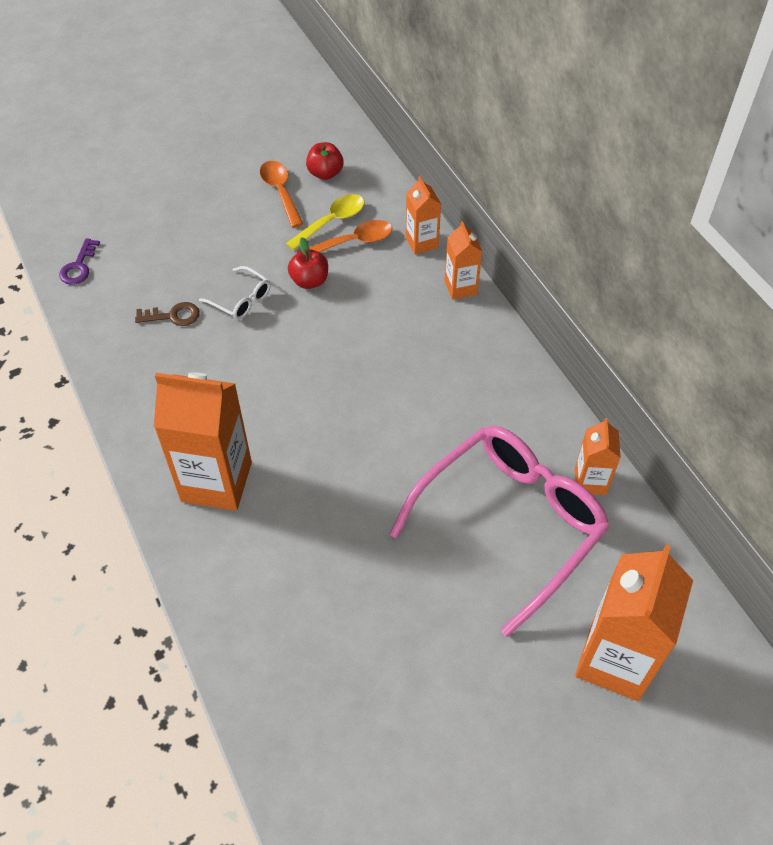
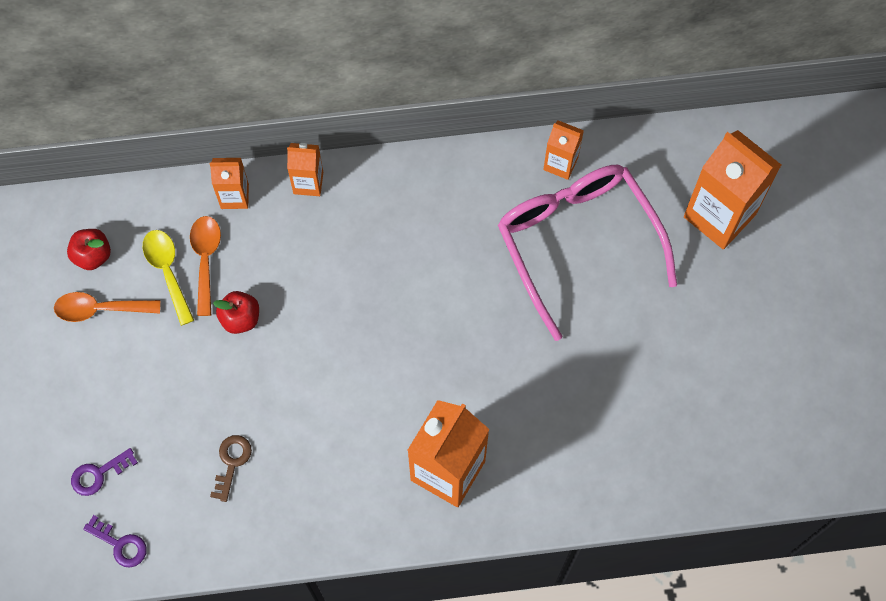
camera: 70 degrees left, 15 degrees up
(136, 235) = (98, 474): none -> purple key
(241, 300) = (238, 390): white glasses -> none

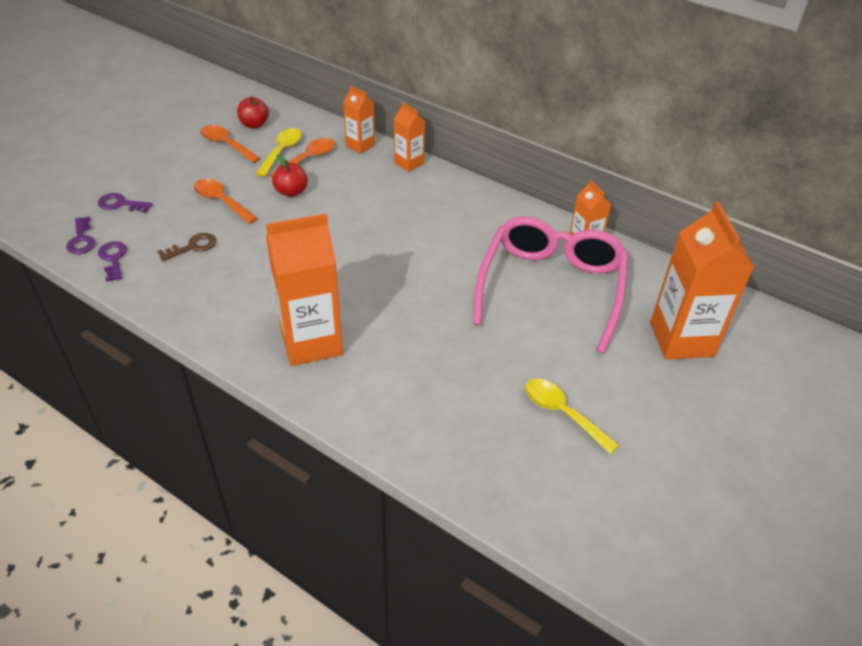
camera: 40 degrees right, 25 degrees down
(178, 538) = (113, 259): none -> purple key
(190, 387) = (221, 201): none -> orange spoon
(693, 371) = (562, 413): none -> yellow spoon

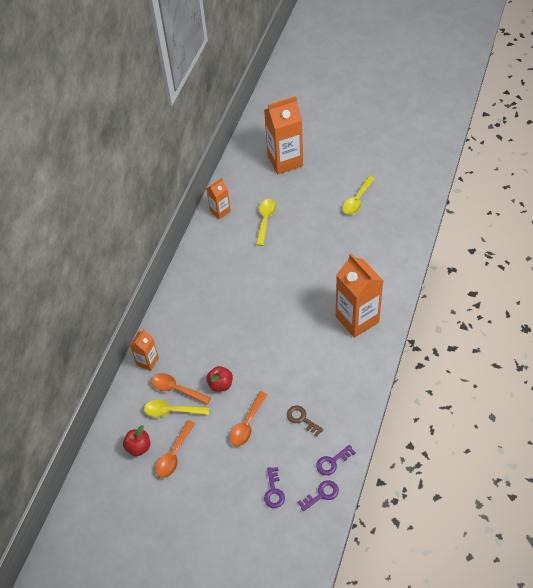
camera: 100 degrees left, 10 degrees up
(409, 163) = (161, 323): orange carton -> none
(551, 287) = (265, 220): pink glasses -> yellow spoon

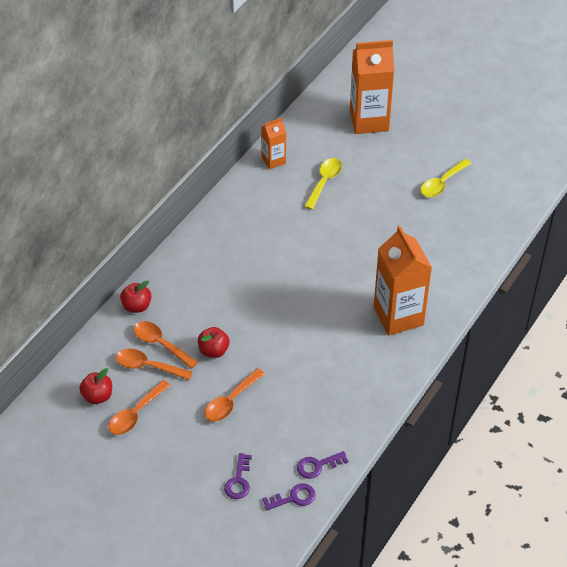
camera: 10 degrees right, 5 degrees down
(147, 361) = (137, 306): orange carton -> red apple
(172, 411) = (148, 366): yellow spoon -> orange spoon
(302, 419) = (297, 410): brown key -> none

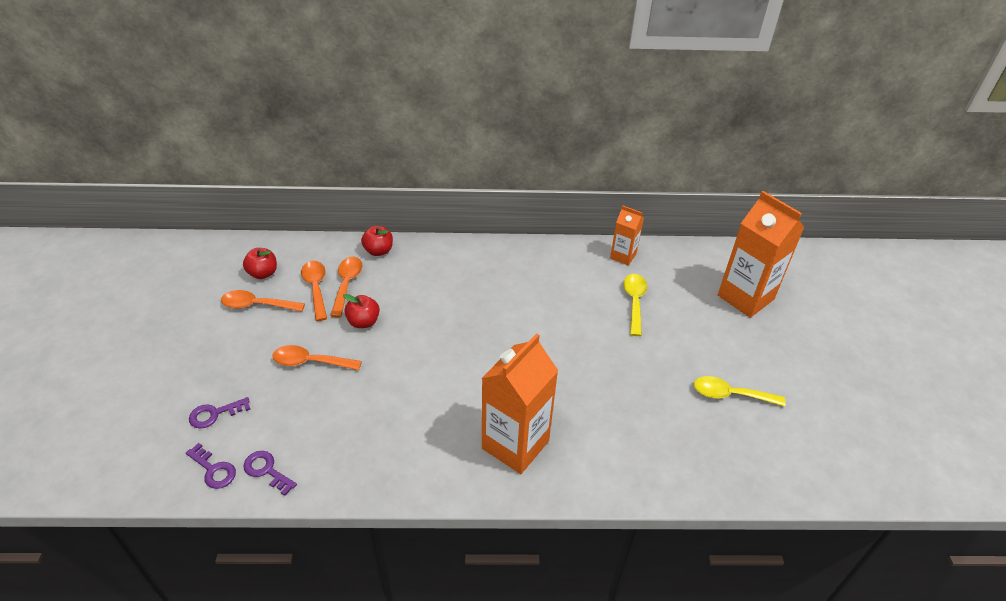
camera: 55 degrees right, 5 degrees down
(324, 182) = (634, 302): yellow spoon -> yellow spoon turned 75 degrees counterclockwise

